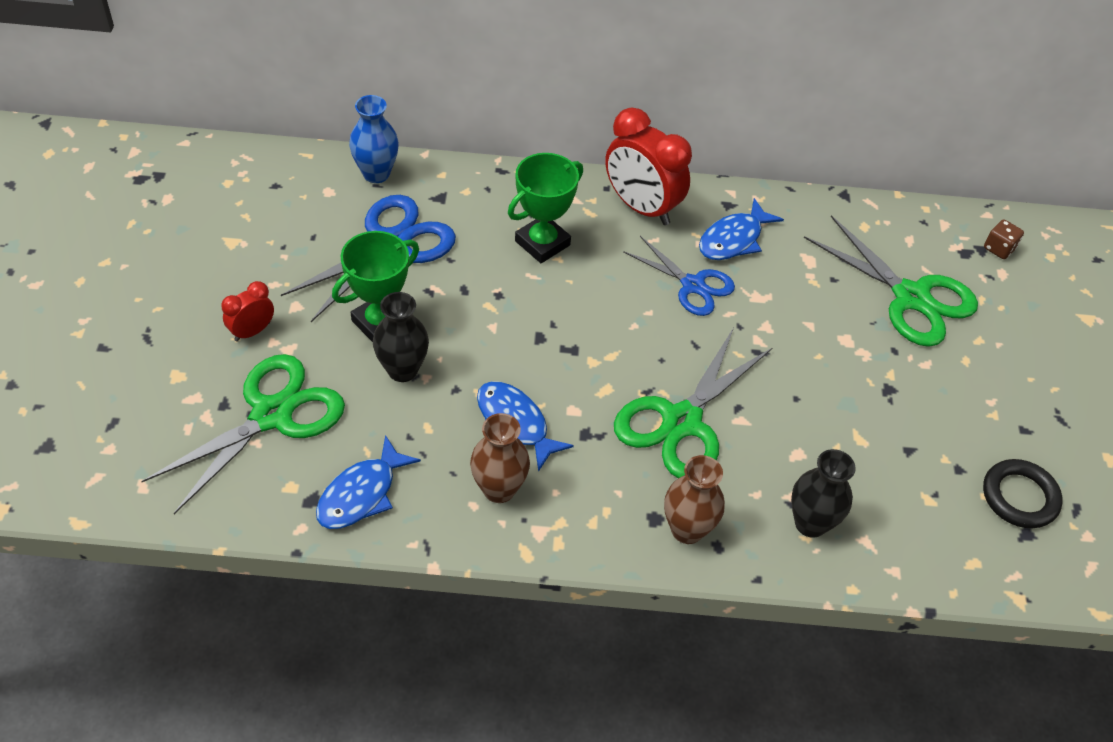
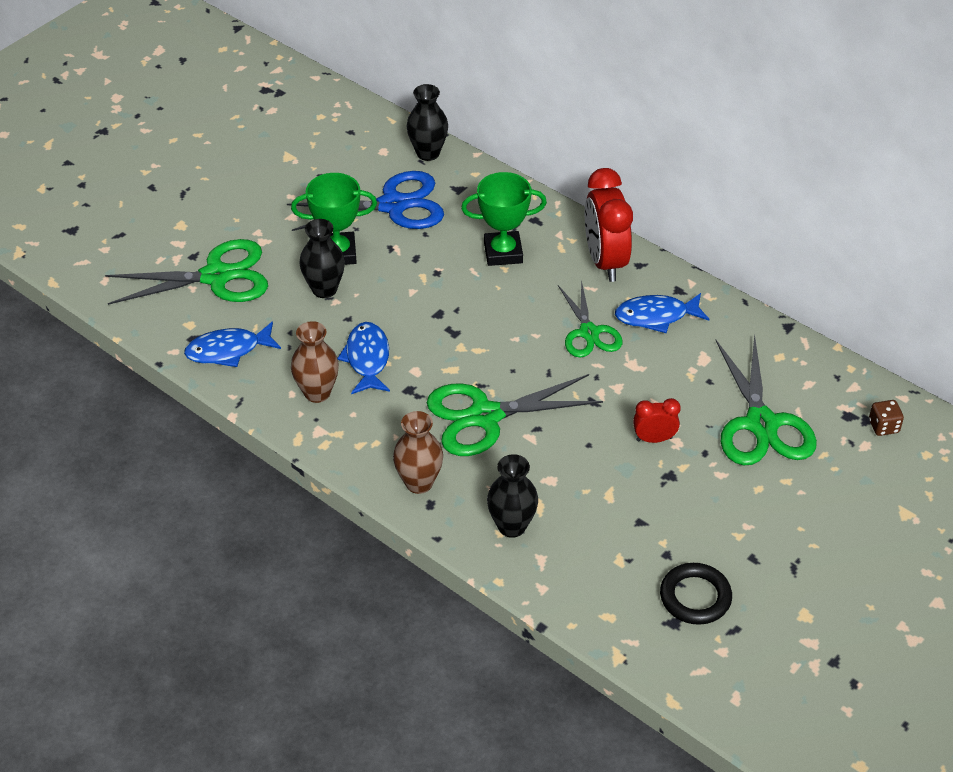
camera: 40 degrees right, 5 degrees down
(252, 331) = (250, 219): red clock -> red clock (654, 439)
(376, 174) = (428, 153): blue vase -> black vase
(693, 285) = (589, 333): blue scissors -> green scissors

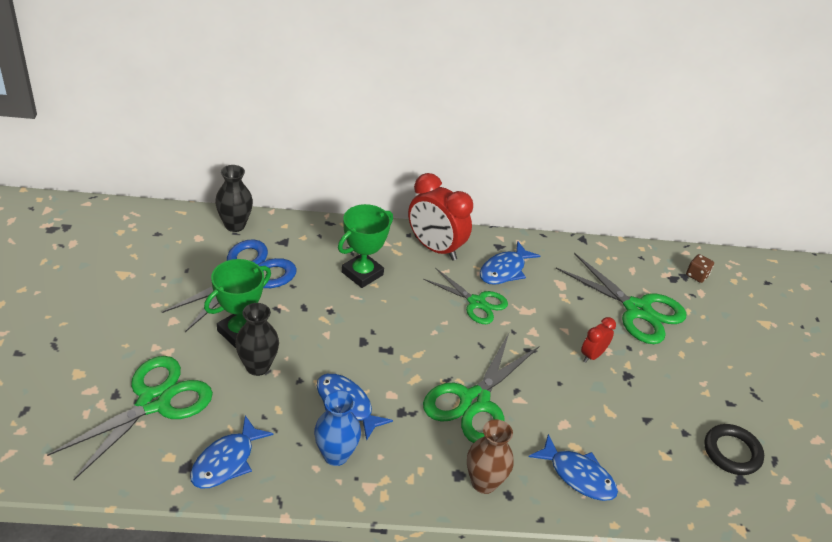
camera: 45 degrees left, 5 degrees down
(317, 393) = (336, 455): brown vase -> blue vase
(512, 526) = (578, 475): black vase -> blue fish

